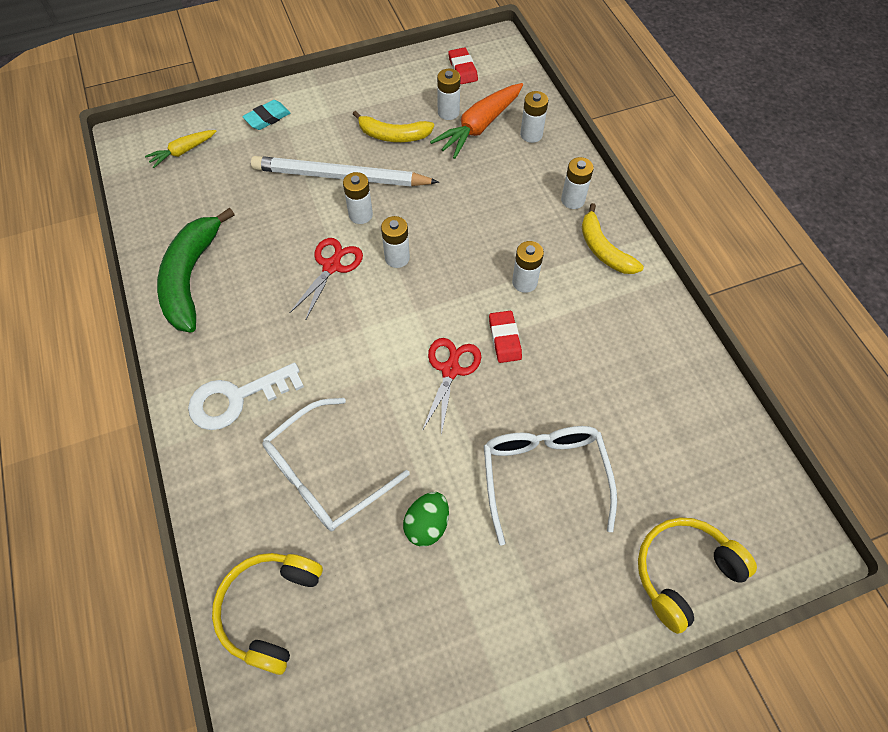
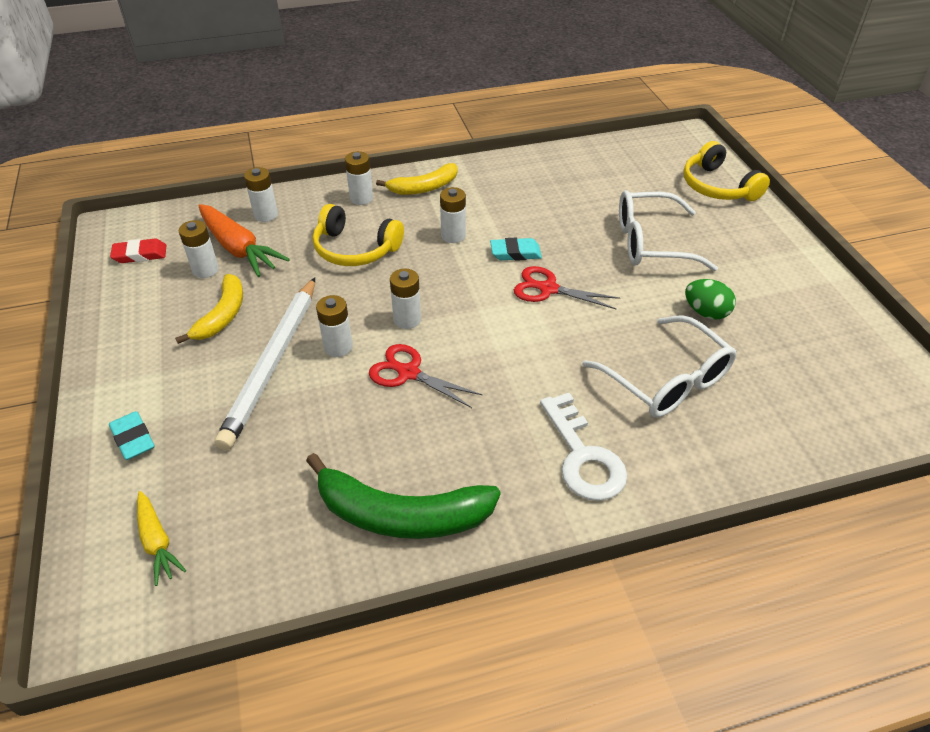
camera: 85 degrees left, 15 degrees down
(270, 609) = (810, 421): yellow headphones -> yellow headphones (355, 249)
(504, 339) = (515, 253): red eraser -> turquoise eraser

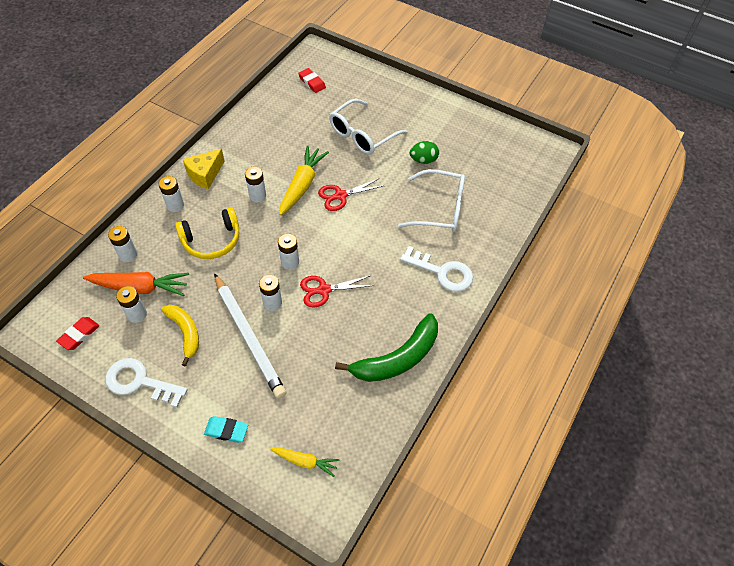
camera: 45 degrees left, 10 degrees up
(128, 331) = (140, 382): none -> white key
(424, 188) = (205, 174): yellow banana -> yellow cheese
(515, 253) = (302, 185): turquoise eraser -> yellow carrot
(647, 163) = (312, 82): none -> red eraser
(717, 186) = (361, 78): yellow headphones -> none

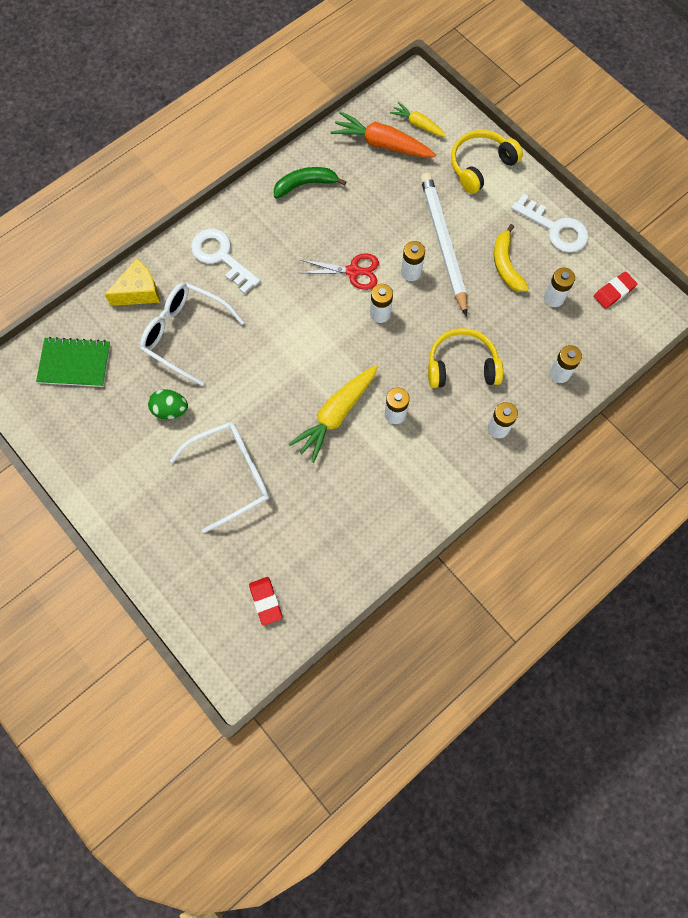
camera: 160 degrees left, 15 degrees up
(140, 287) = (548, 328): orange carrot -> orange carrot (382, 144)
(205, 174) = (454, 466): yellow cheese -> yellow cheese (139, 291)
(226, 430) = (480, 166): turquoise eraser -> yellow headphones
(341, 196) = (294, 385): red scissors -> none
(398, 358) = (305, 184): green banana -> green banana, size x0.64
(508, 171) = (75, 363): none -> green notebook

